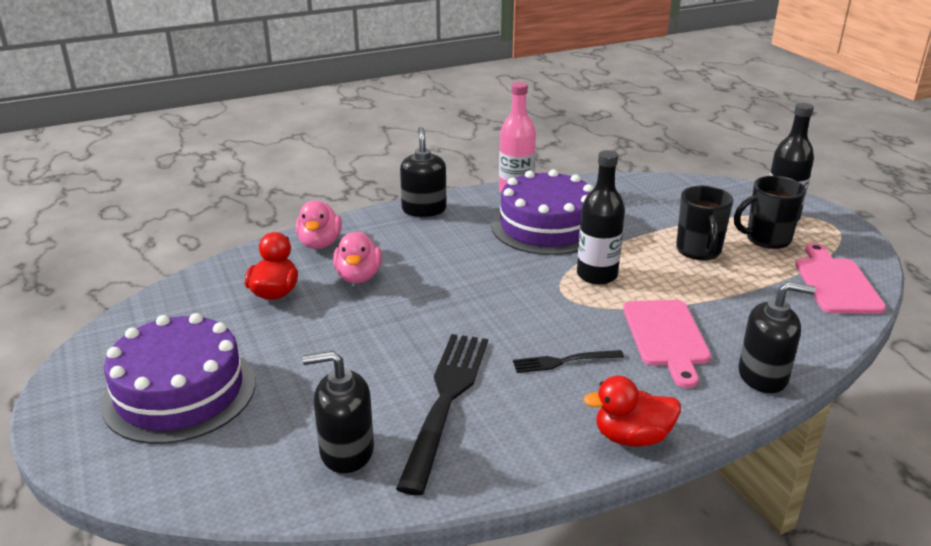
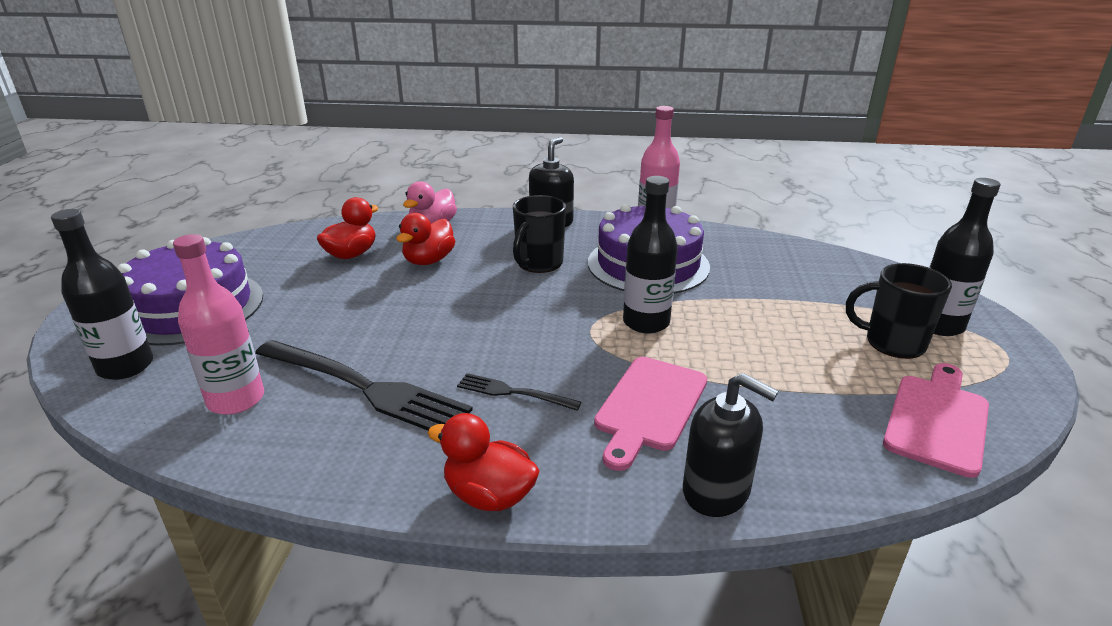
camera: 30 degrees right, 0 degrees up
(194, 466) = (126, 366): none -> black bottle
(346, 451) = (236, 399): black soap dispenser -> pink bottle
(358, 277) = (429, 260): pink duck -> red duck
(446, 400) = (366, 388): black fork -> black fork turned 75 degrees clockwise
(698, 251) = (790, 332): black mug -> black mug (539, 263)

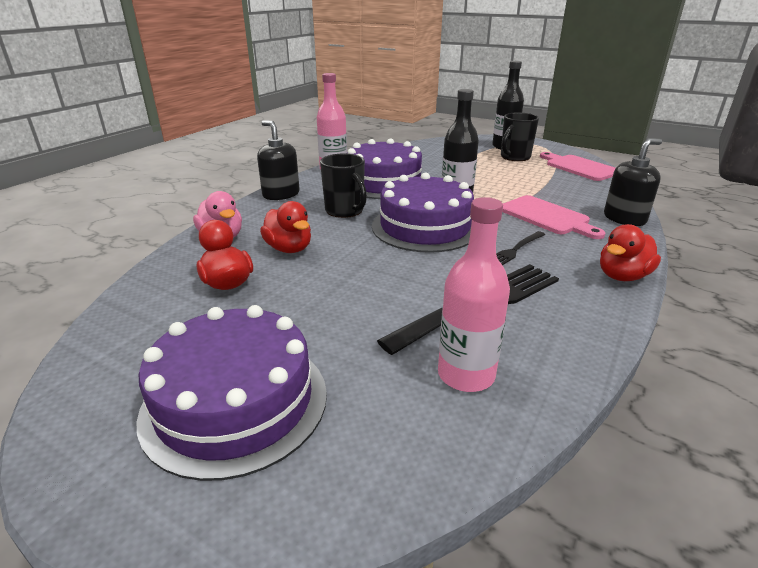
camera: 65 degrees left, 0 degrees up
(126, 366) = (346, 464): black bottle -> none
(534, 319) = (425, 227): none -> purple cake

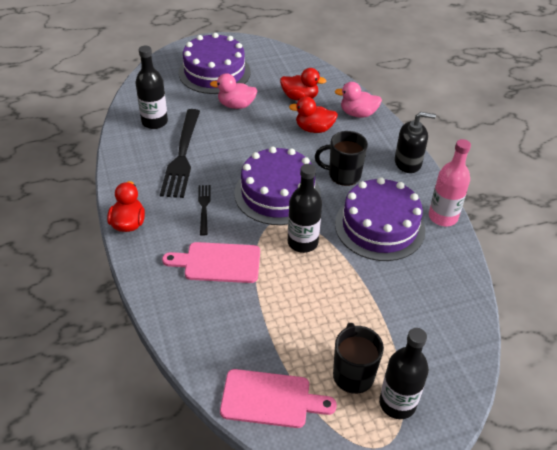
camera: 130 degrees right, 15 degrees up
(312, 322) = (236, 105): none -> pink duck
(466, 375) = (154, 122): pink bottle -> black bottle
(624, 218) = (163, 302): black soap dispenser -> none

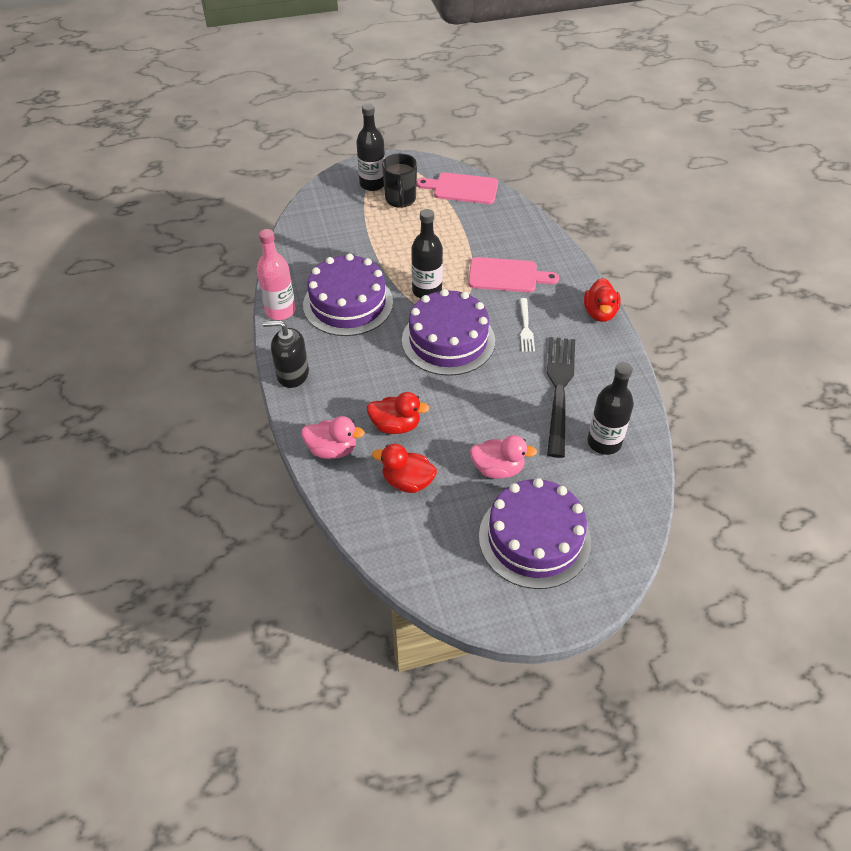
camera: 175 degrees left, 5 degrees up
(204, 207) = (526, 327): black fork -> white fork
(343, 175) = (372, 360): black mug -> none

